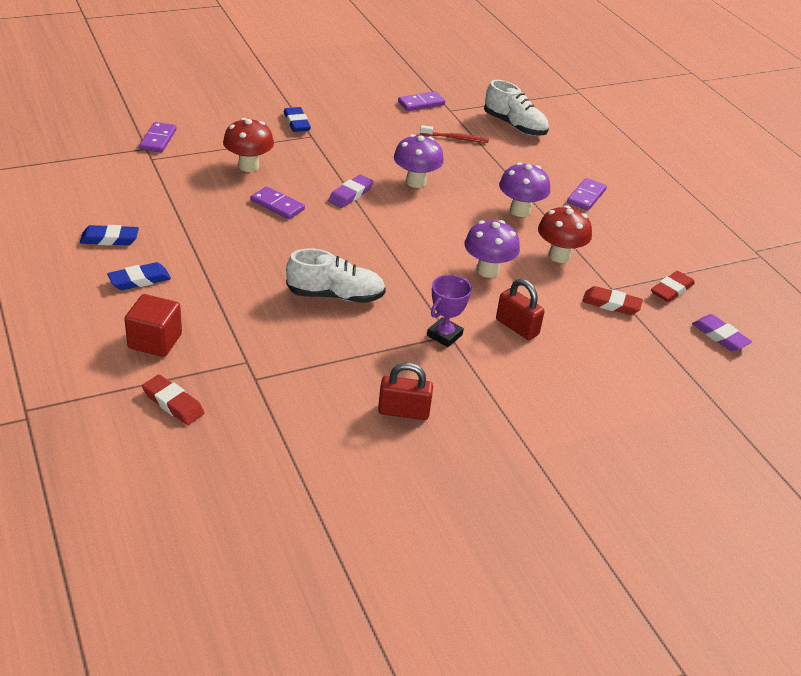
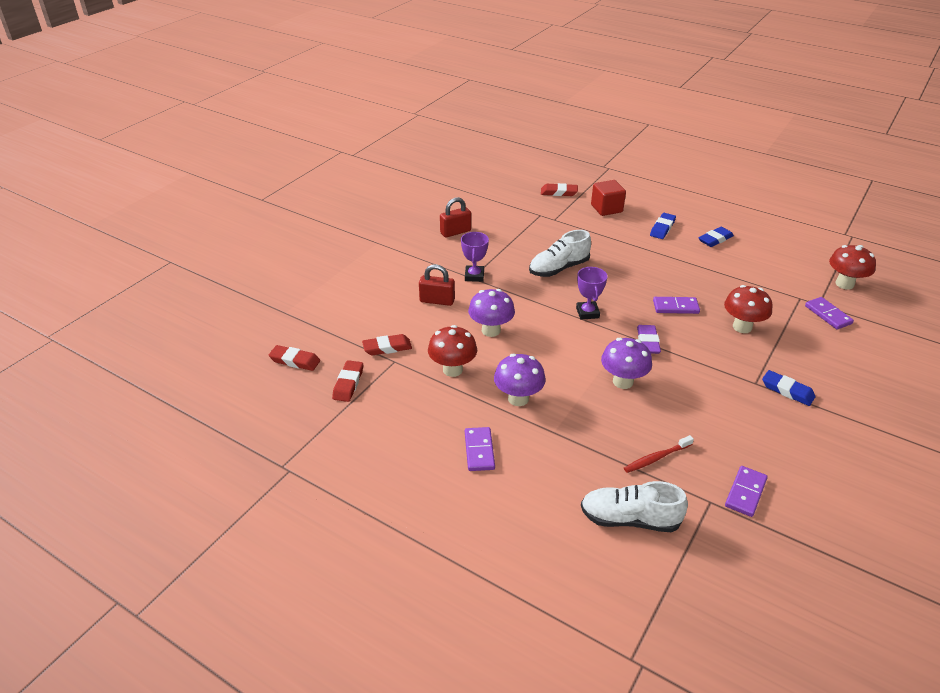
camera: 150 degrees right, 0 degrees up
(87, 148) = (844, 284): none -> red mushroom
(370, 240) = (587, 313): none -> purple trophy
(720, 336) = (295, 361): purple eraser -> red eraser

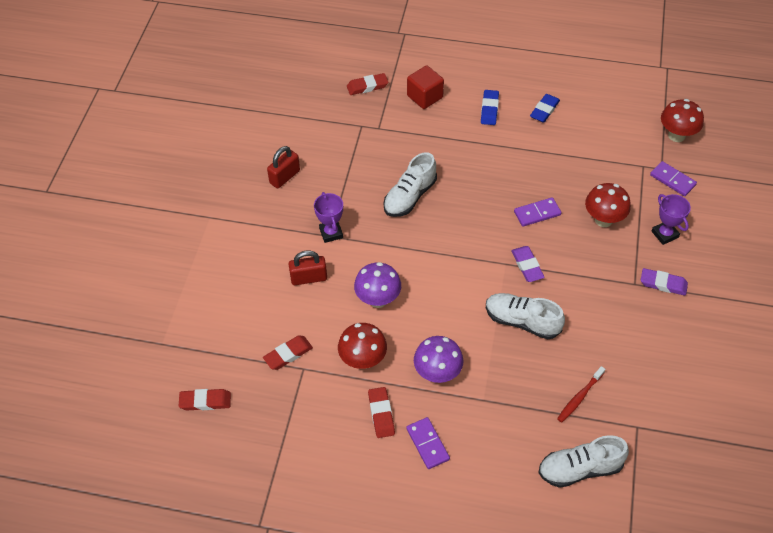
camera: 20 degrees left, 15 degrees up
(348, 383) = (272, 411): red eraser -> red eraser (381, 414)
(587, 313) = (459, 247): purple trophy -> purple trophy (664, 234)
(623, 381) = (522, 321): purple mushroom -> white shoe
(745, 493) = (661, 407): purple domino -> none
(787, 390) = (663, 284): blue eraser -> purple eraser

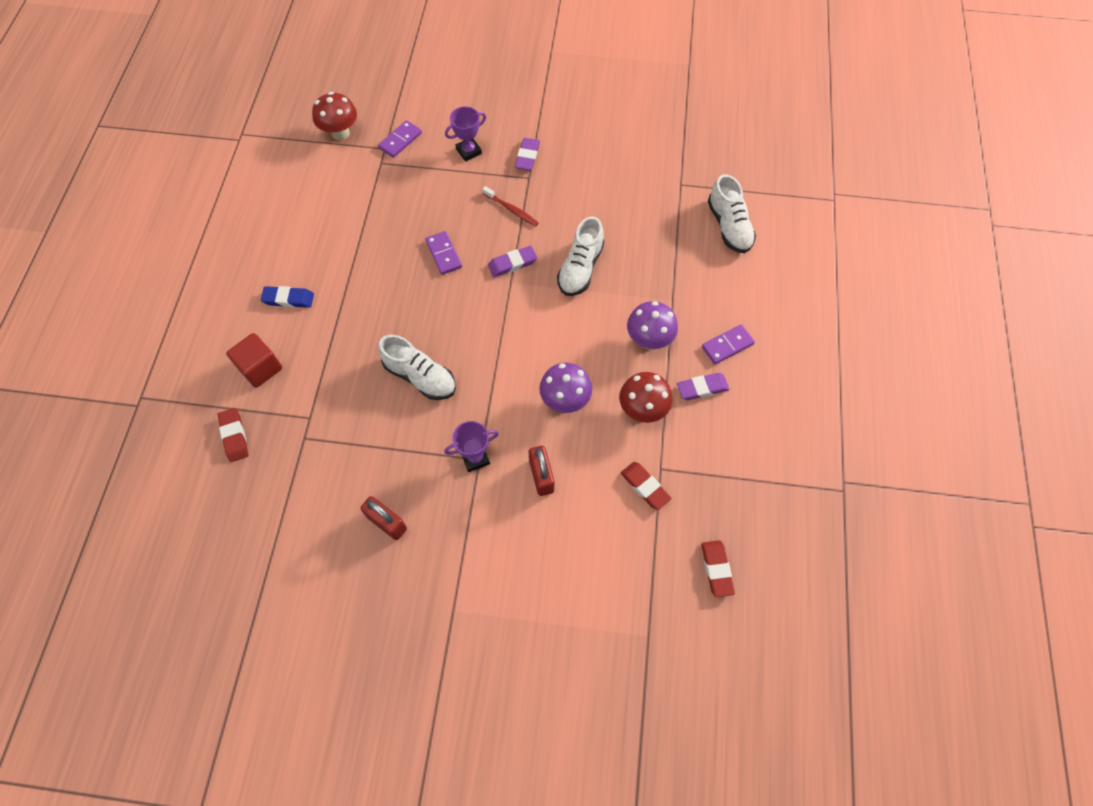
camera: 95 degrees left, 10 degrees up
(381, 414) = (702, 388): red eraser -> purple eraser
(544, 110) = (294, 245): blue eraser -> none
(579, 397) = (658, 224): red toothbrush -> red toothbrush (511, 210)
(603, 219) = (451, 198): red mushroom -> none

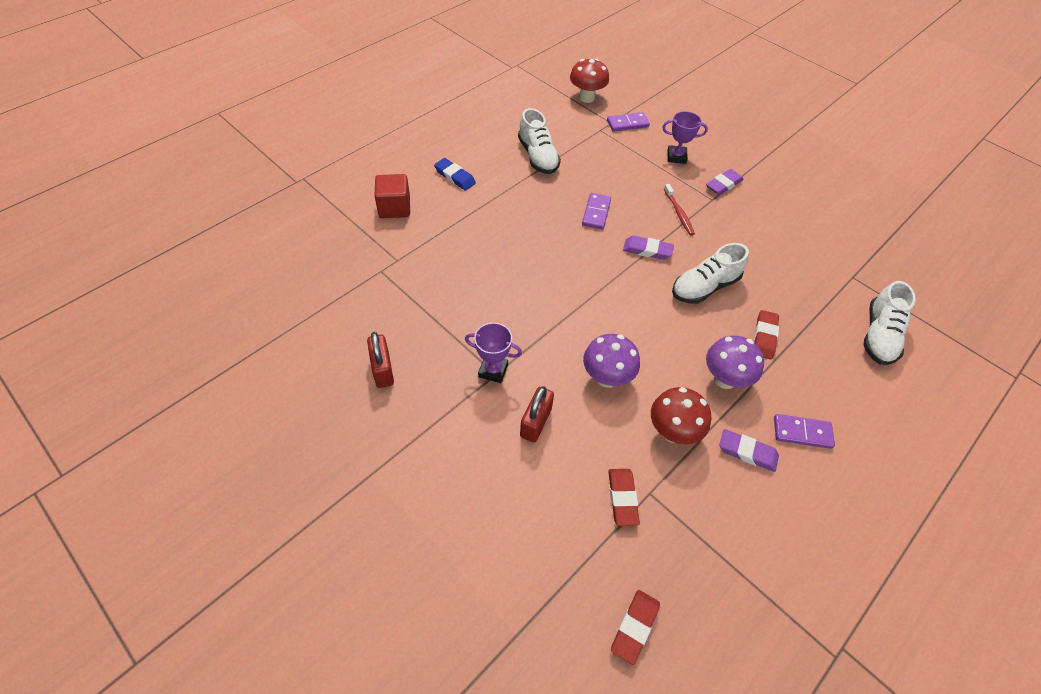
camera: 35 degrees right, 10 degrees down
(234, 436) = (336, 239): red eraser -> red eraser (764, 337)
(420, 377) = (502, 284): white shoe -> white shoe (538, 157)

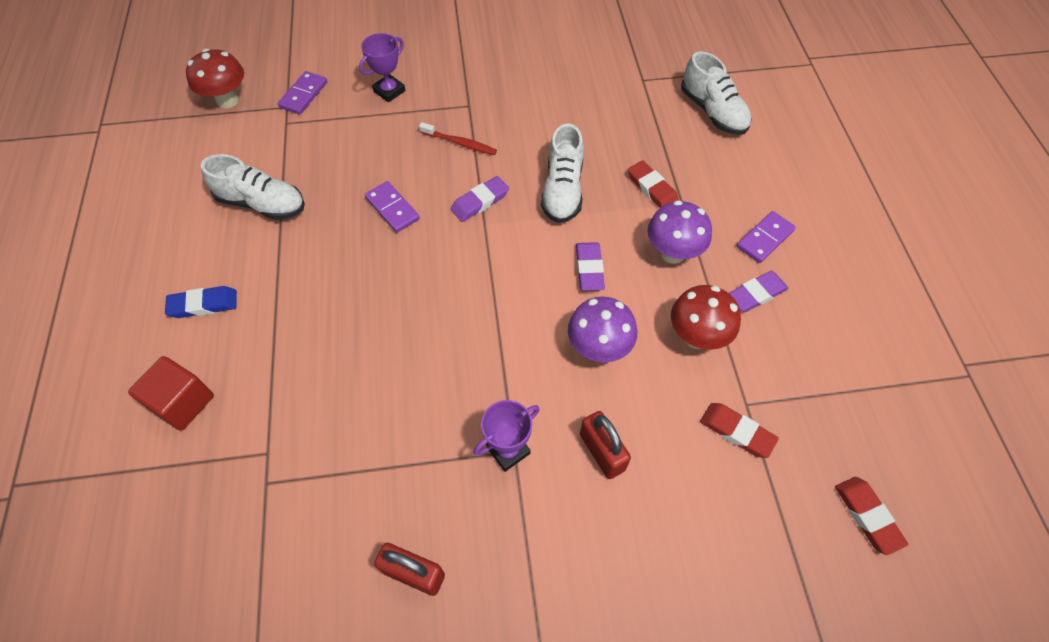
camera: 50 degrees left, 5 degrees up
(723, 184) = (460, 84): purple eraser -> purple eraser (589, 269)

